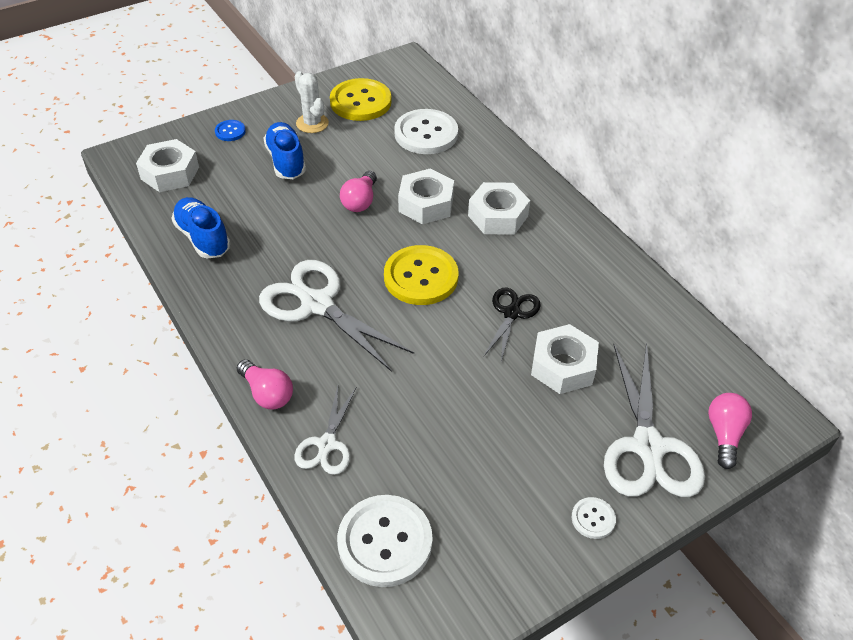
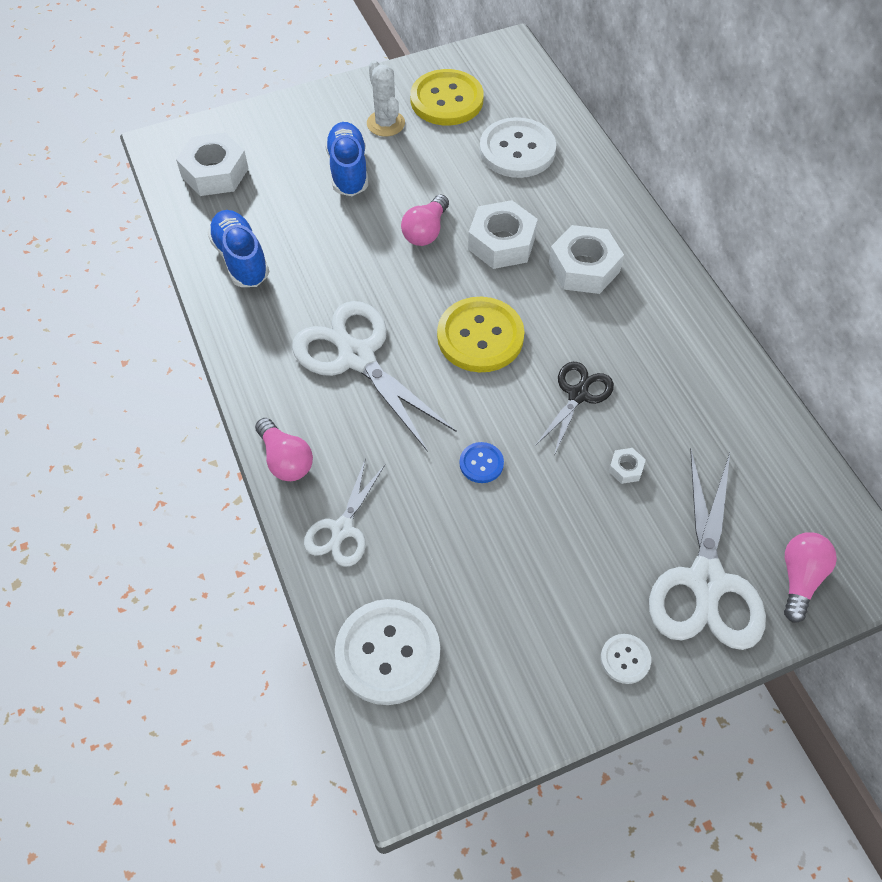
camera: 10 degrees right, 10 degrees up
(230, 131) = (290, 125): blue button -> blue button (481, 463)
(563, 366) = (625, 468): white nut -> white nut, size x0.44

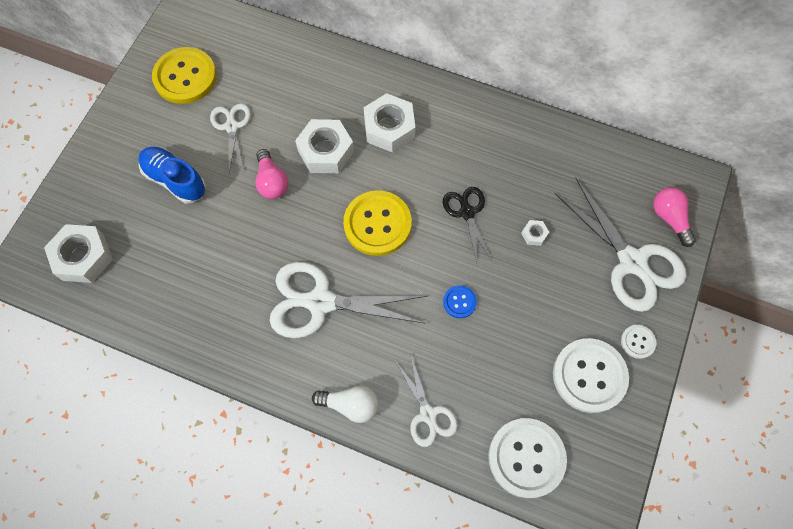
camera: 45 degrees left, 10 degrees up
(241, 259) = (173, 303): blue shoe -> none
(285, 459) = (350, 405): pink light bulb -> white light bulb
(385, 123) = (163, 126): white cactus -> none
(441, 164) = (231, 127): none -> white scissors
(517, 150) = (269, 79): white button -> white button (589, 376)

